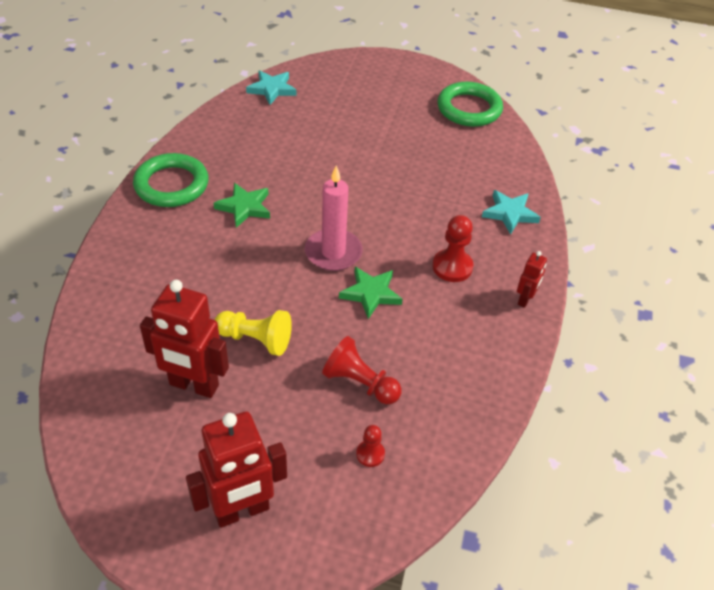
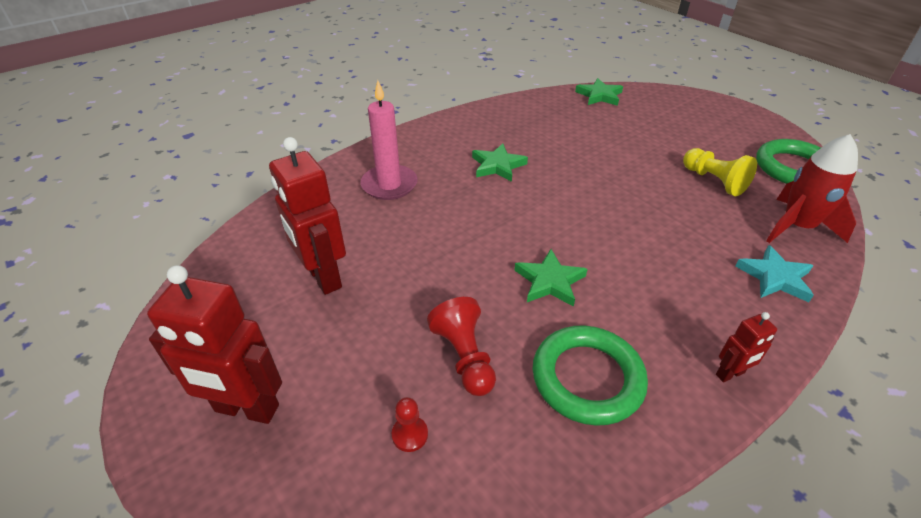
camera: 40 degrees right, 5 degrees down
(171, 185) = (456, 130): green ring -> green ring (587, 378)
(255, 339) = (408, 267): yellow pawn -> yellow pawn (713, 181)
(272, 89) = (599, 95): turquoise star -> green star
(333, 252) = (544, 230): pink candle -> pink candle (389, 185)
(452, 267) = (661, 298): red pawn -> none
(500, 163) = (797, 227): none -> red rocket

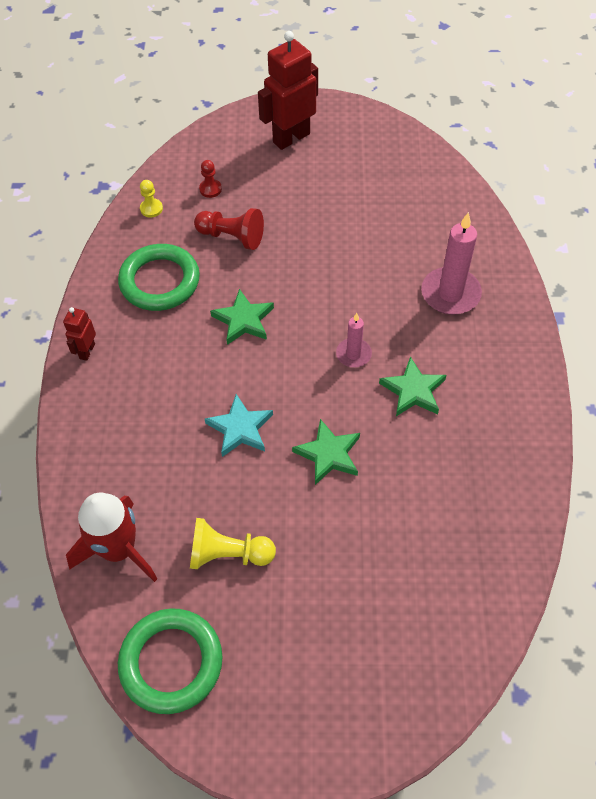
camera: 130 degrees right, 15 degrees up
(323, 277) = (367, 205): red robot -> none
(502, 480) = (151, 209): none -> yellow pawn
(503, 203) = (353, 354): none -> pink candle
(599, 95) = (479, 617): green star -> green star (328, 454)
(775, 277) = (104, 463): turquoise star -> turquoise star (240, 428)

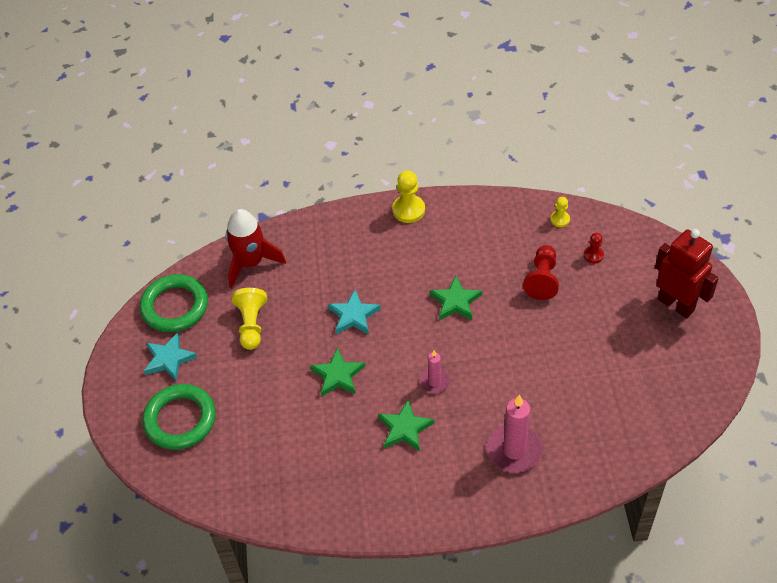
camera: 85 degrees right, 5 degrees down
(87, 351) = (408, 210): red robot -> yellow pawn
(160, 281) = (484, 240): green ring -> green ring (180, 419)
(265, 672) = (169, 359): none -> turquoise star

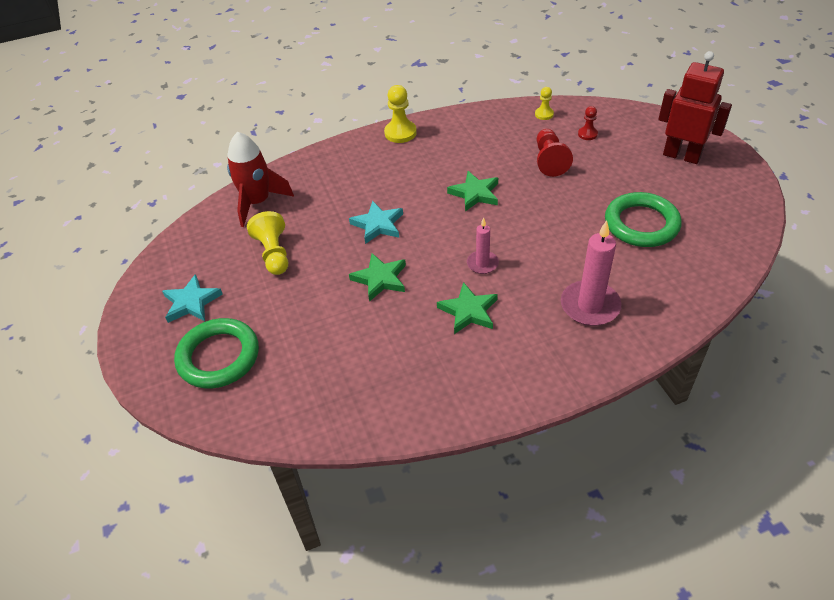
camera: 15 degrees left, 5 degrees down
(175, 306) = (186, 254): green ring -> green ring (641, 224)

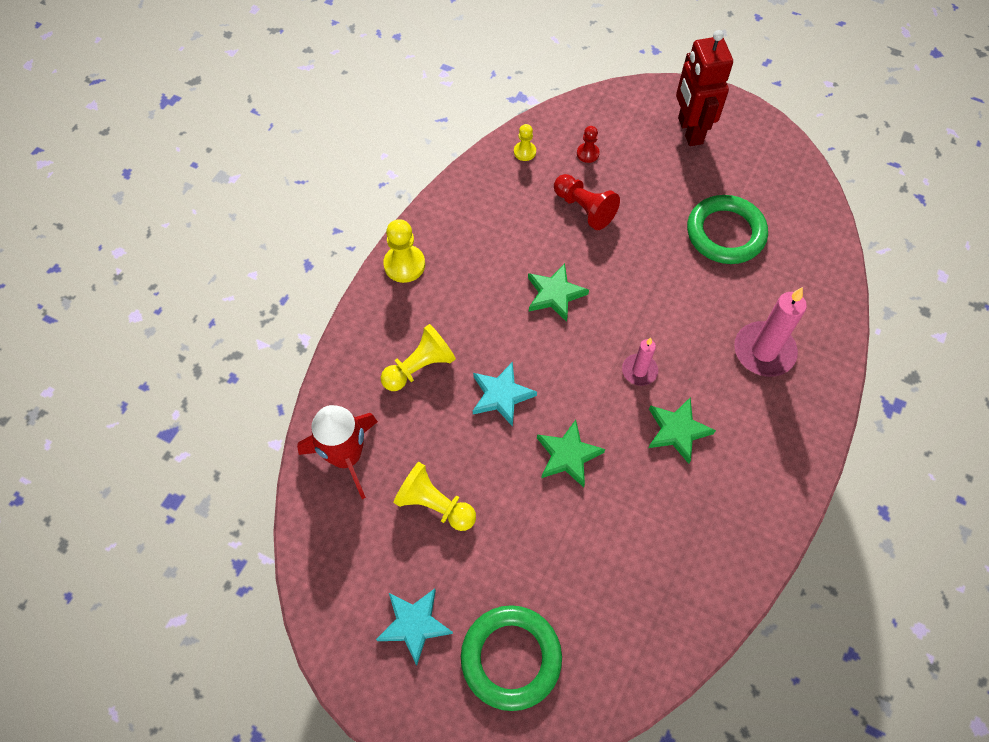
camera: 45 degrees left, 15 degrees up
(348, 184) = (419, 367): none -> yellow pawn
(681, 156) = (689, 131): red robot -> red robot turned 90 degrees counterclockwise

